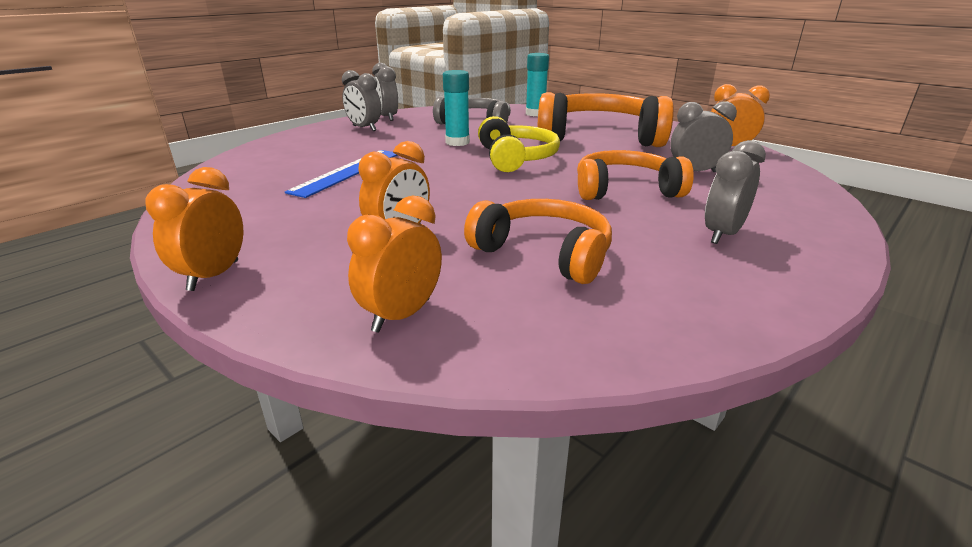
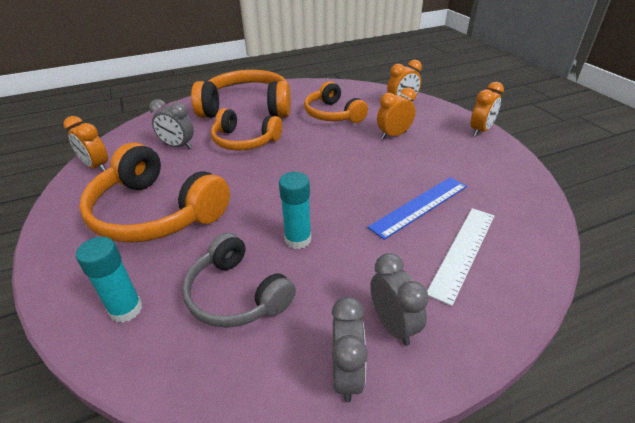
camera: 155 degrees left, 10 degrees up
(306, 155) = (463, 252): none -> white ruler
(516, 158) = (270, 193): yellow headphones -> none
(722, 234) = (247, 108): grey clock -> orange headphones

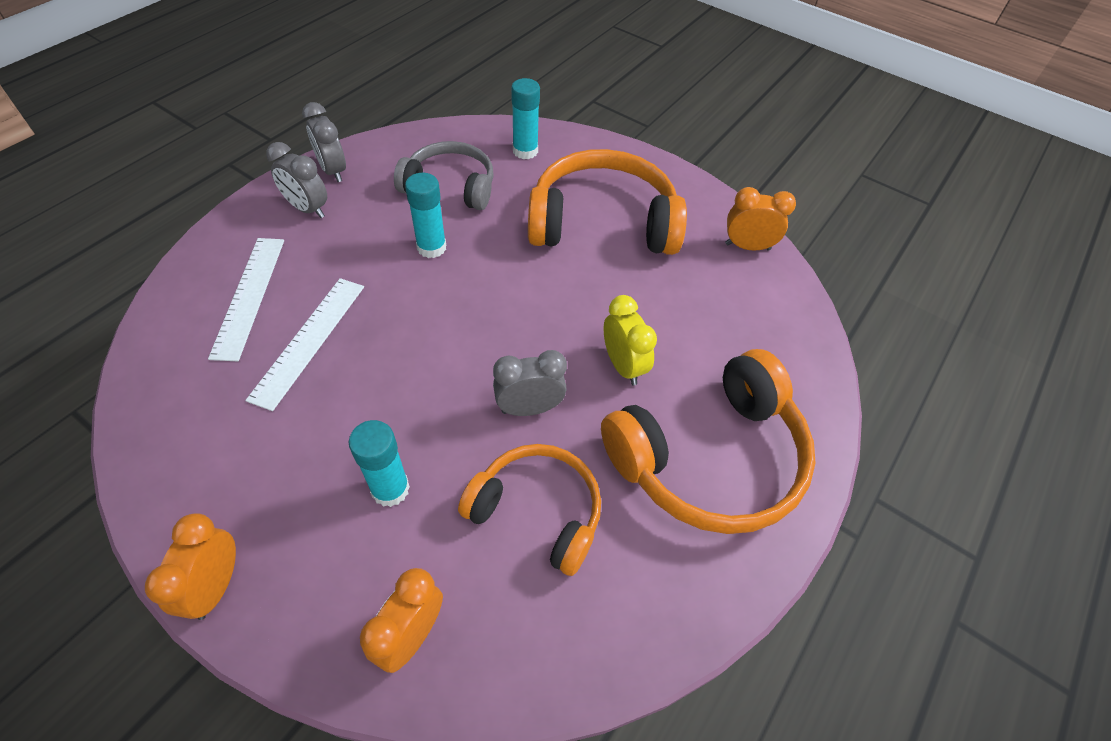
camera: 145 degrees right, 15 degrees up
(178, 146) = (701, 316): grey clock -> grey clock (529, 408)
(244, 141) = (623, 366): orange headphones -> yellow clock
(393, 135) = (390, 489): orange clock -> turquoise glue stick
(419, 206) = (308, 340): blue ruler -> white ruler

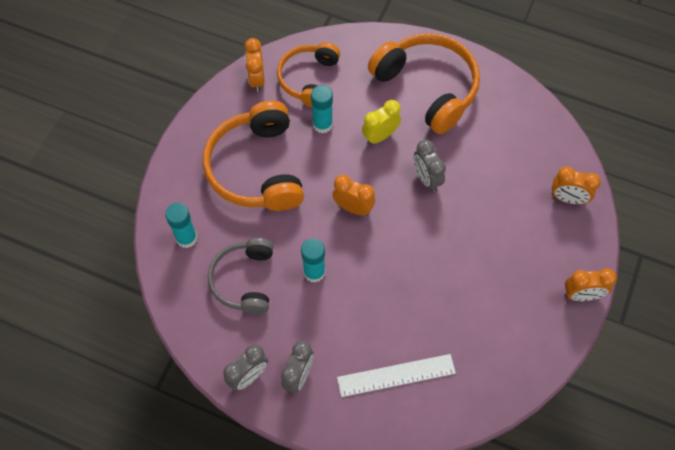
camera: 100 degrees left, 10 degrees up
(308, 340) = (420, 319): white ruler -> none
(390, 489) = (501, 233): turquoise glue stick -> turquoise glue stick (322, 124)
(510, 306) = (353, 208): none -> orange clock
(537, 511) = (487, 160): orange headphones -> orange headphones (308, 79)

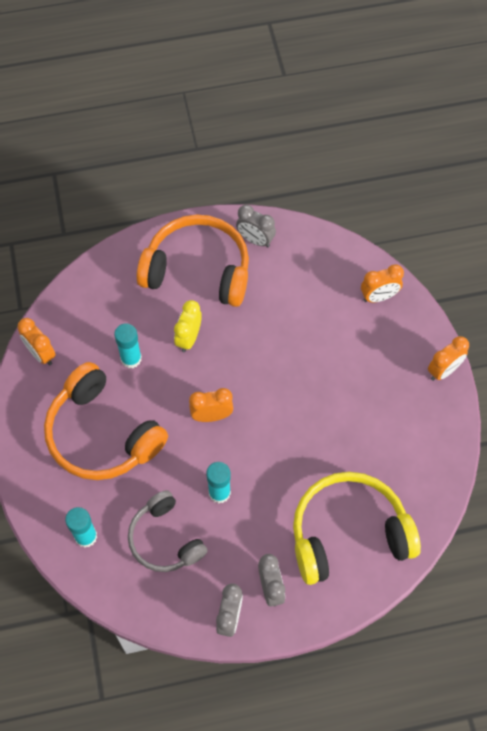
camera: 35 degrees left, 0 degrees up
(308, 79) = (88, 325): orange headphones -> none
(396, 375) = (348, 533): white ruler -> yellow headphones
(426, 178) = (254, 351): grey clock -> grey clock (255, 240)

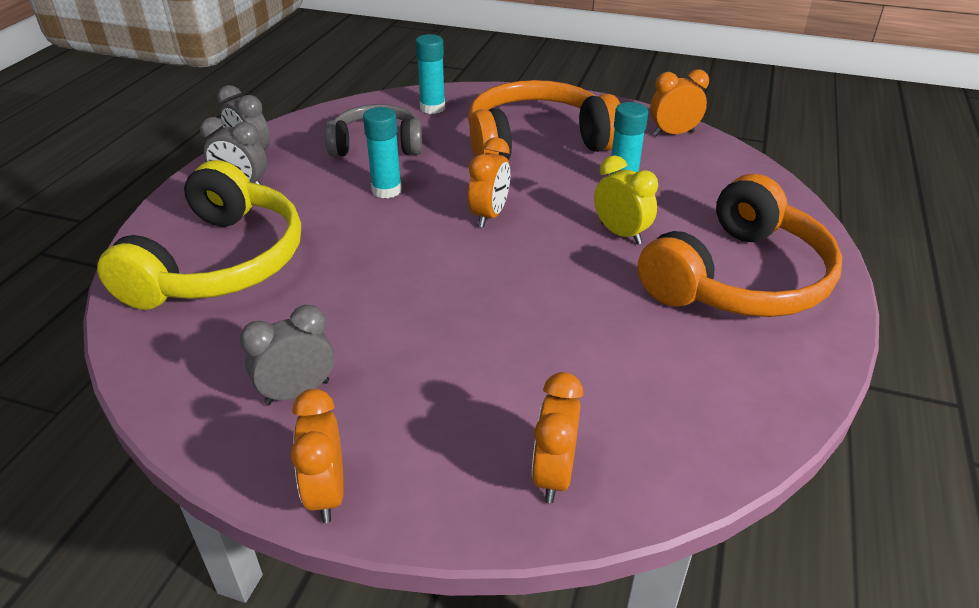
camera: 120 degrees right, 25 degrees down
(255, 240) = (774, 359): grey clock -> grey clock (297, 392)

